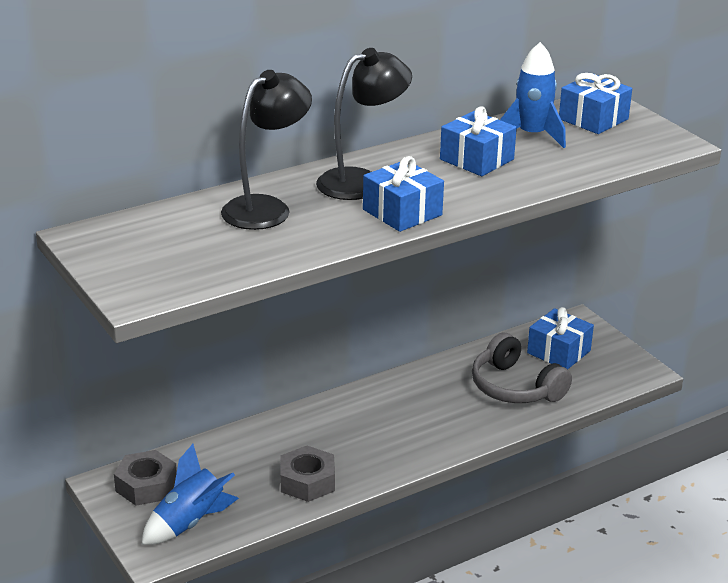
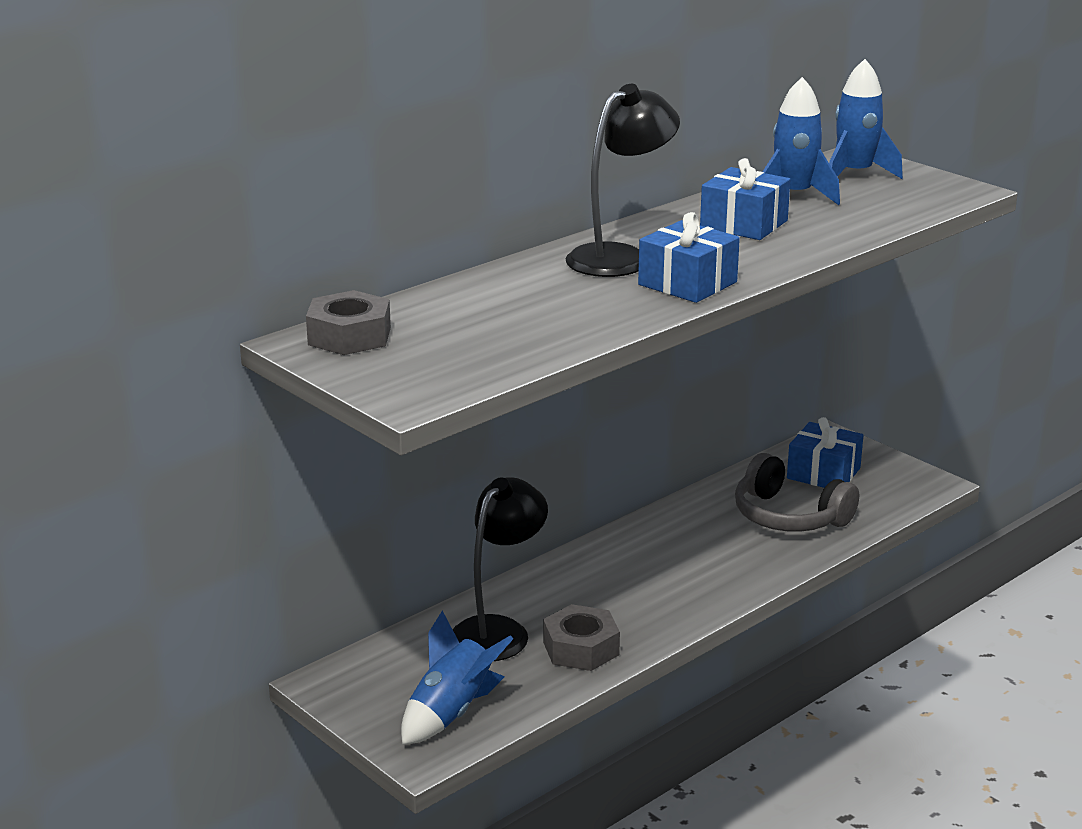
camera: 10 degrees left, 5 degrees down
(146, 485) = (378, 677): grey nut -> grey nut (349, 336)
(266, 208) = (519, 293): black lamp -> black lamp (498, 630)
(593, 119) = (855, 174): blue gift -> blue rocket

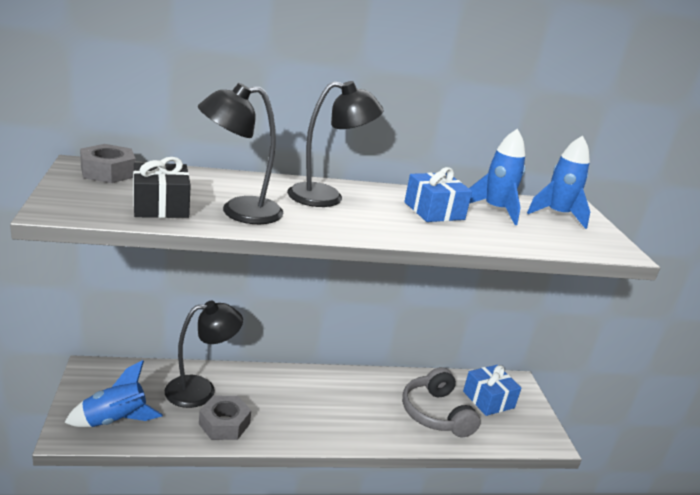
camera: 30 degrees right, 0 degrees up
(494, 345) = (160, 206): none -> black gift
(577, 314) = (239, 211): none -> black lamp
(687, 283) = (334, 224): blue gift -> none

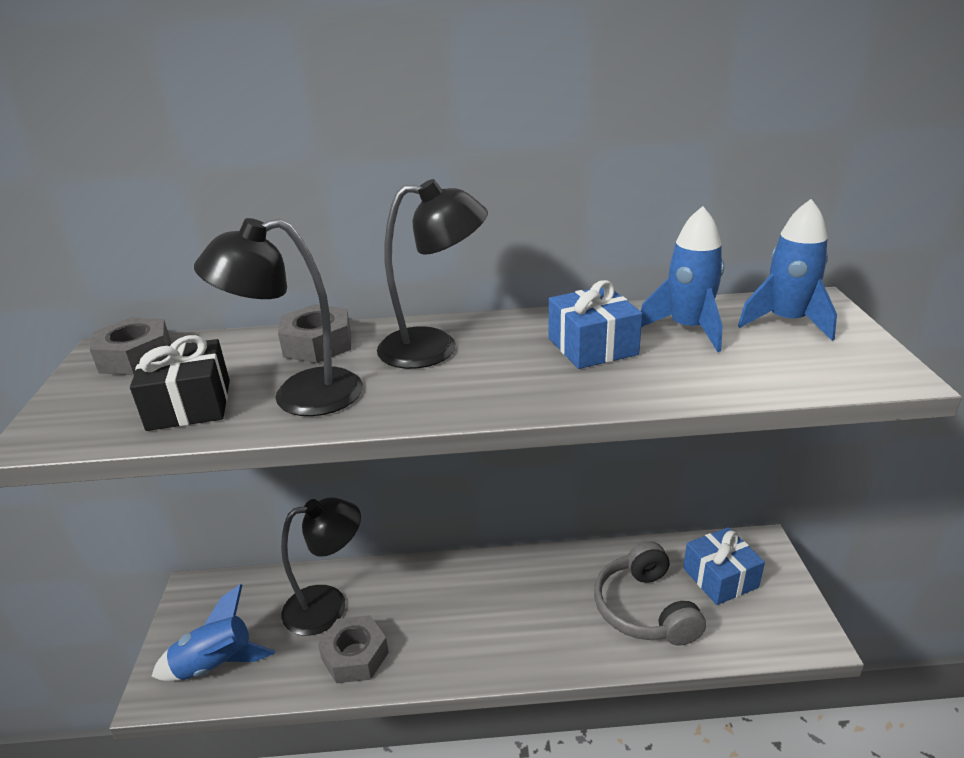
camera: 10 degrees right, 5 degrees up
(243, 183) = (318, 344): none -> grey nut

